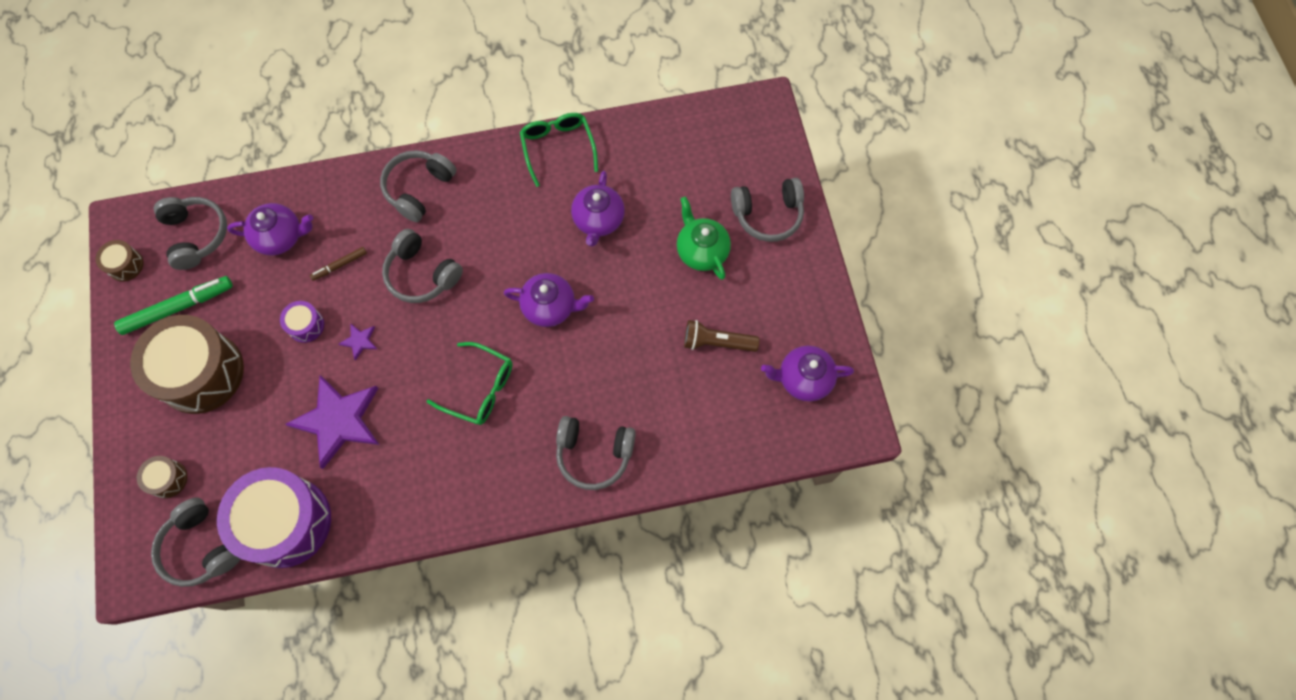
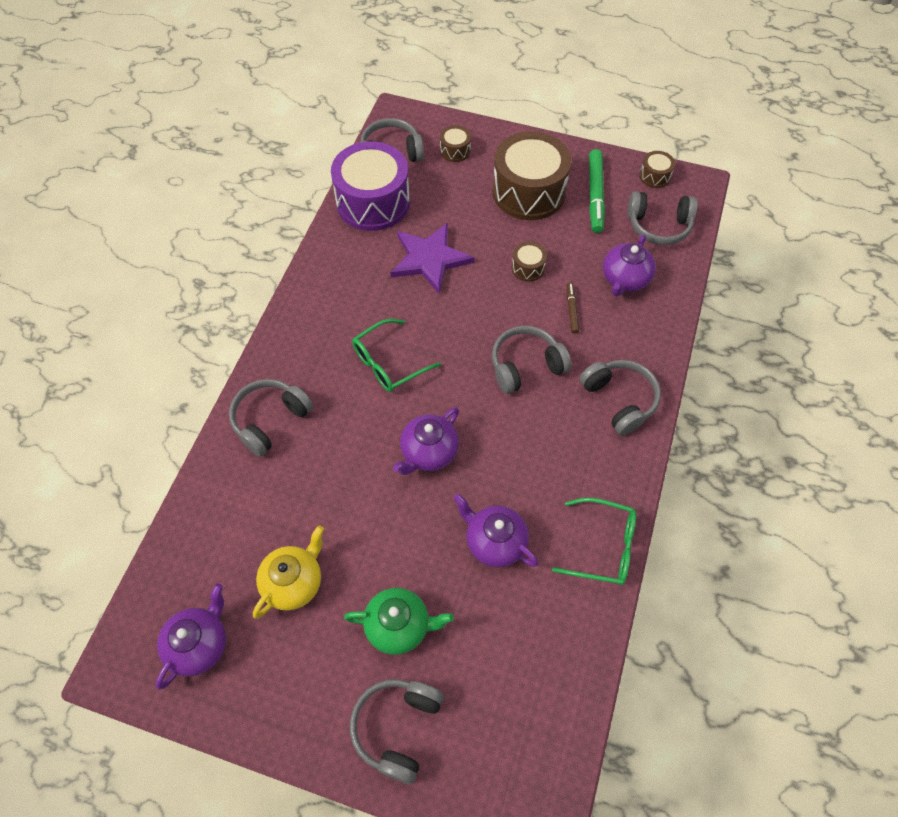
camera: 120 degrees right, 10 degrees down
(306, 325) = (528, 268): purple drum -> brown drum
(359, 341) = (490, 297): purple star -> none
(717, 342) = (294, 582): brown flashlight -> yellow teapot

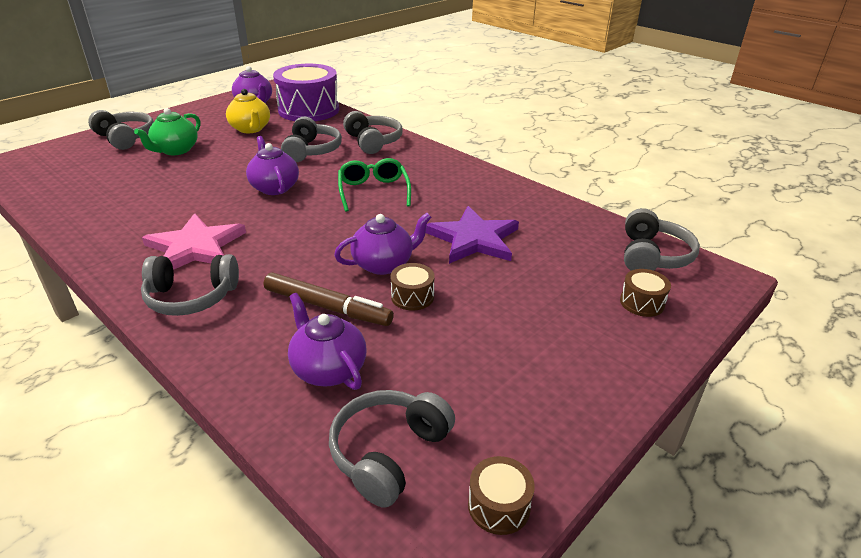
camera: 115 degrees right, 25 degrees down
(373, 202) = (575, 227): purple drum -> purple drum (309, 110)
(494, 542) = (171, 193): purple teapot -> purple teapot (384, 264)
(526, 366) = (295, 254): grey headphones -> grey headphones (311, 151)
(528, 192) = (535, 340): brown drum -> none
(563, 446) = (195, 247): none -> pink star
(571, 310) = (327, 307): brown marker -> brown marker, size x1.90
(595, 195) = (494, 405): green marker -> none
(602, 546) = (93, 236): green glasses -> none

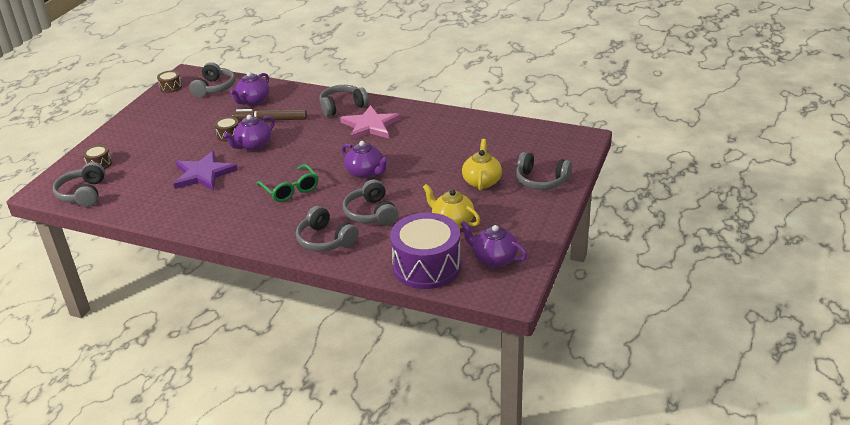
camera: 160 degrees right, 0 degrees up
(175, 150) = (482, 181): green teapot -> yellow teapot
(328, 369) = (253, 101): purple teapot -> purple teapot turned 90 degrees clockwise

